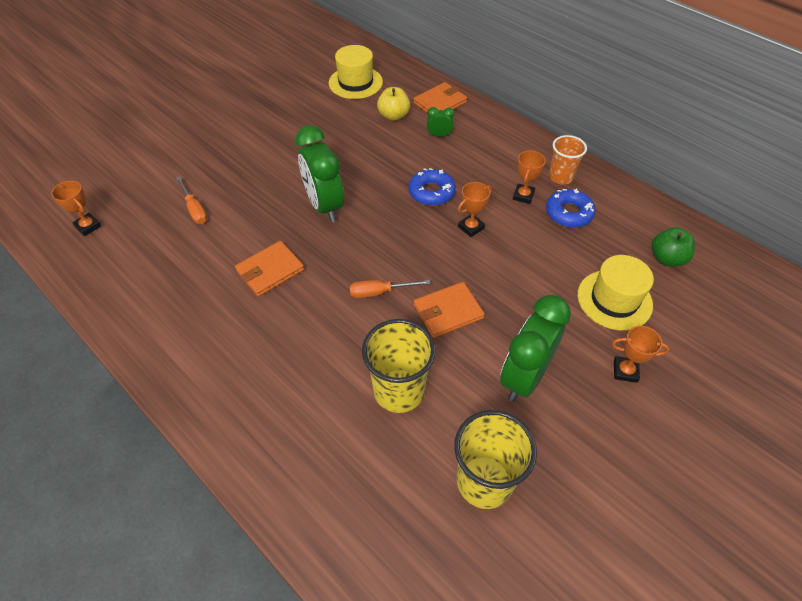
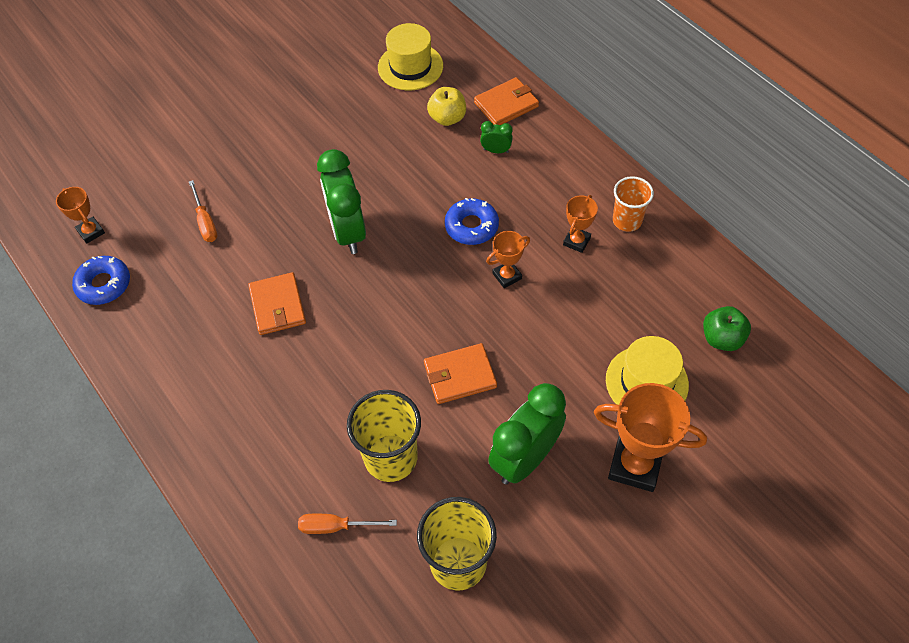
camera: 10 degrees right, 5 degrees up
(270, 270) = (277, 306): orange wallet -> orange wallet turned 75 degrees counterclockwise
(379, 292) = (390, 344): orange screwdriver -> orange screwdriver (336, 526)
(568, 213) = (624, 269): blue donut -> blue donut (104, 284)
(625, 371) = (635, 465): orange trophy -> orange trophy, size x1.87

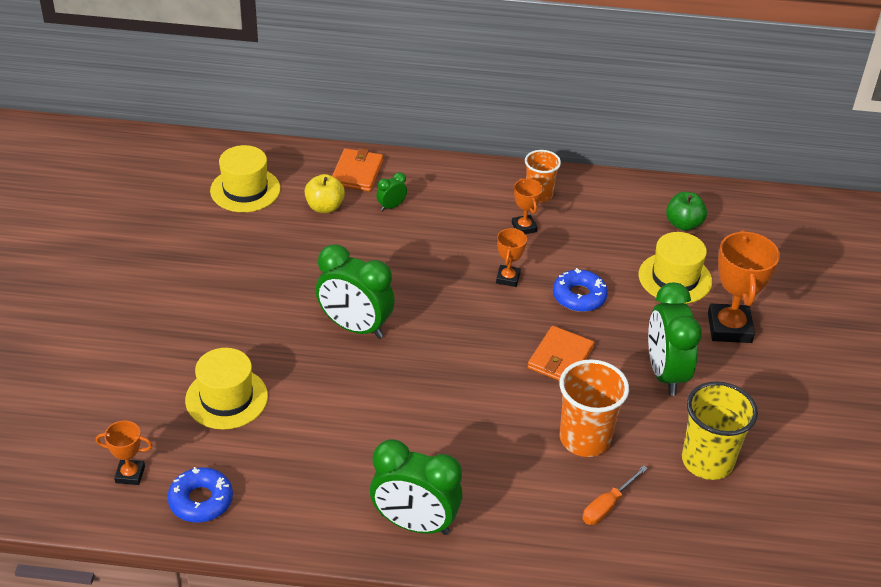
camera: 50 degrees left, 15 degrees down
(197, 417) = (414, 524): none -> green clock
(205, 222) = (226, 398): orange screwdriver -> yellow hat
(277, 306) = (370, 410): orange wallet -> none
(391, 458) = (585, 439): yellow cup -> orange cup
(471, 226) = (441, 264): blue donut -> blue donut (579, 296)
(635, 465) = (729, 328): orange trophy -> orange trophy turned 60 degrees counterclockwise

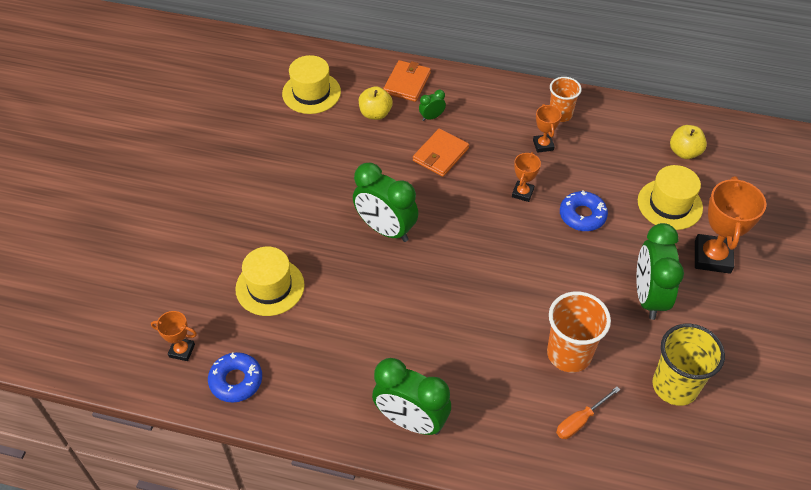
camera: 10 degrees right, 10 degrees up
(560, 358) = (558, 273): orange wallet -> orange wallet (440, 154)
(683, 224) = (684, 152): green apple -> yellow apple

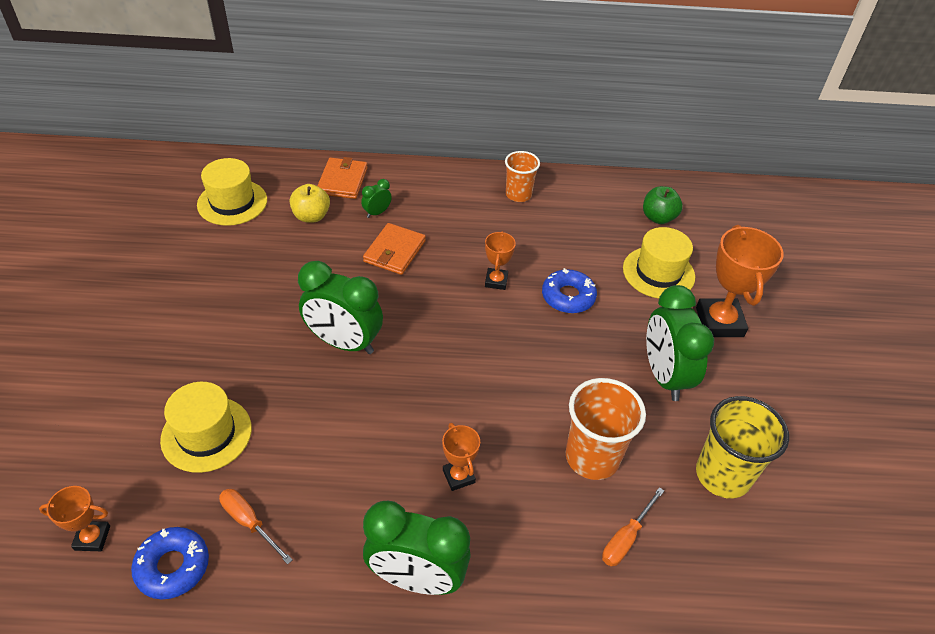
camera: 15 degrees left, 5 degrees down
(294, 359) = (249, 522): none -> orange screwdriver
(543, 145) = (507, 228): orange trophy -> orange trophy (458, 476)
(684, 152) = (658, 217): yellow apple -> green apple

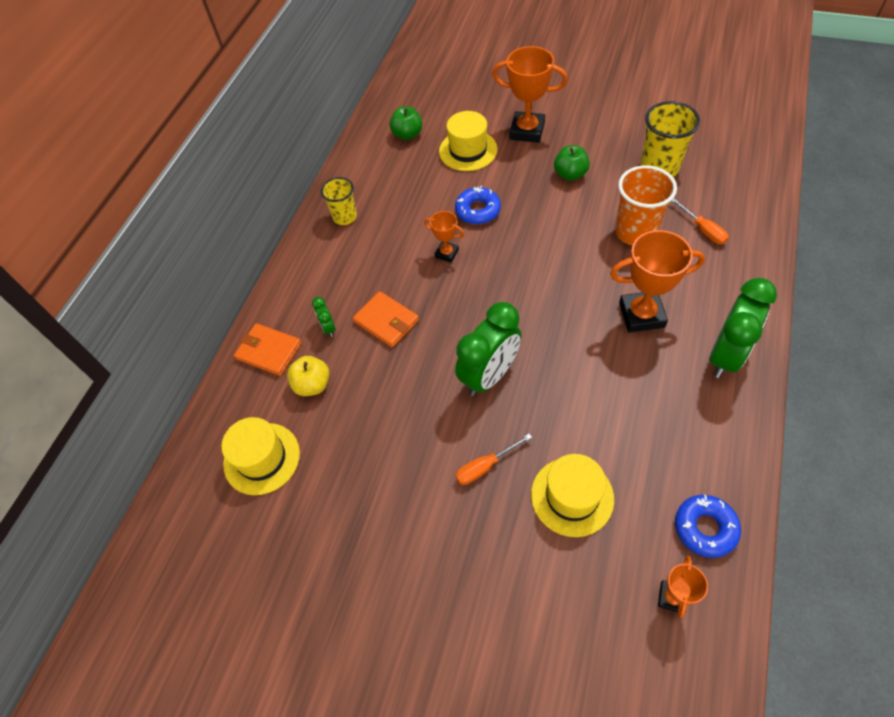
camera: 65 degrees left, 10 degrees up
(249, 522) = (668, 466): orange screwdriver -> orange screwdriver (485, 466)
(458, 476) = (641, 315): orange trophy -> orange trophy, size x1.87
(518, 194) = (345, 217): orange cup -> yellow cup
(664, 376) = (570, 174): green clock -> green apple

